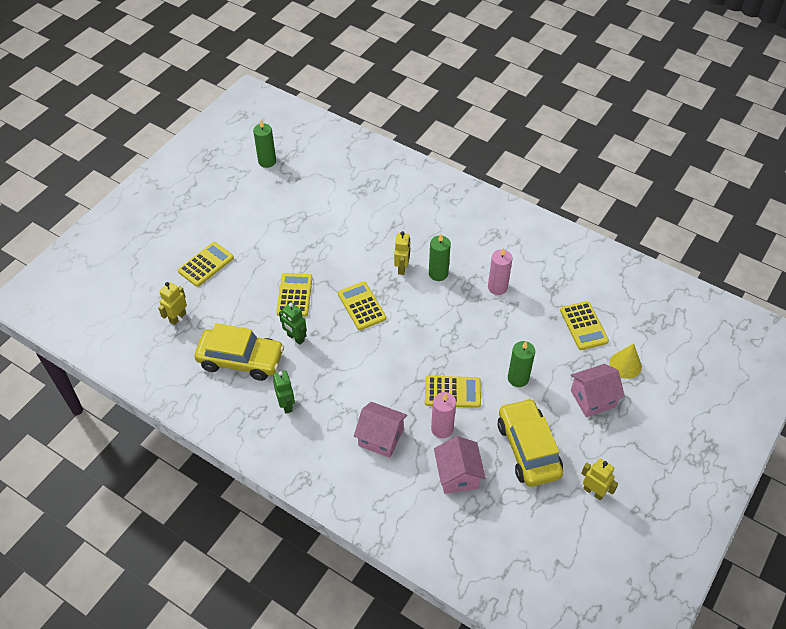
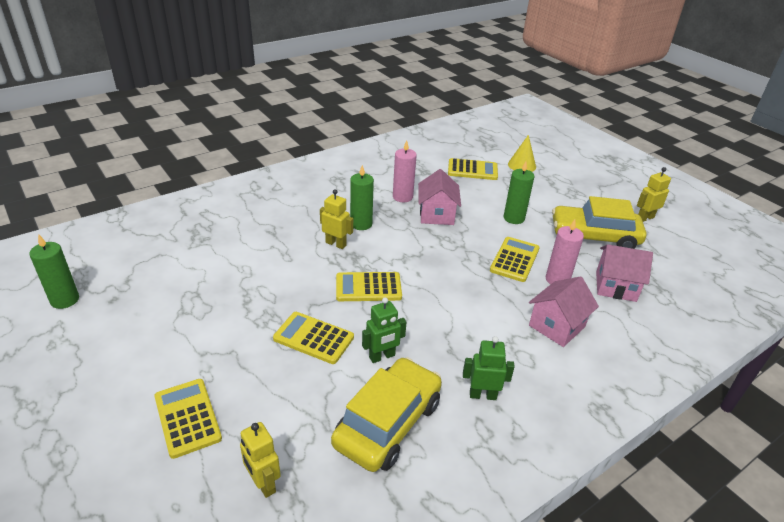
camera: 70 degrees left, 15 degrees down
(593, 398) = (550, 189): pink house -> pink house (437, 215)

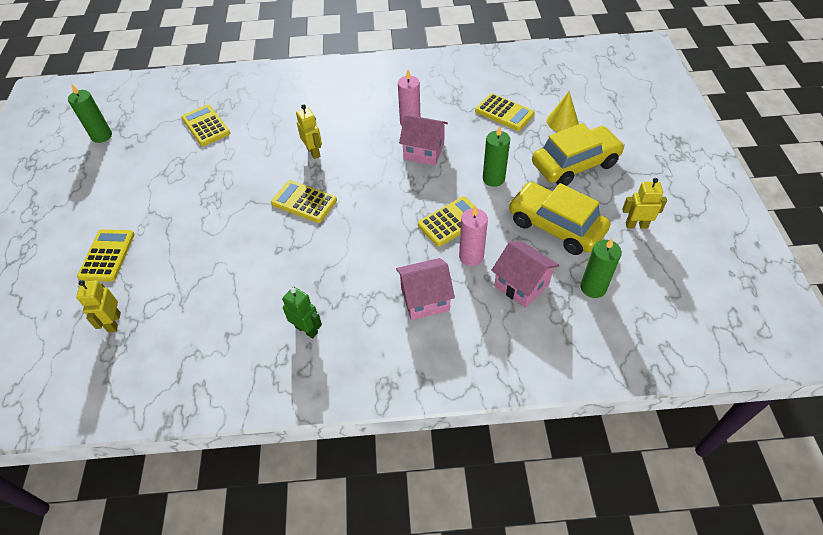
camera: 35 degrees right, 15 degrees up
(313, 338) = (229, 230): yellow calculator -> yellow calculator (206, 126)
(361, 224) = (350, 139): green candle -> green candle (593, 287)
(382, 356) = (263, 265): green robot -> none
(388, 423) = (221, 319): yellow car -> yellow car (575, 164)
(437, 215) = (424, 151): pink house -> pink house turned 75 degrees clockwise

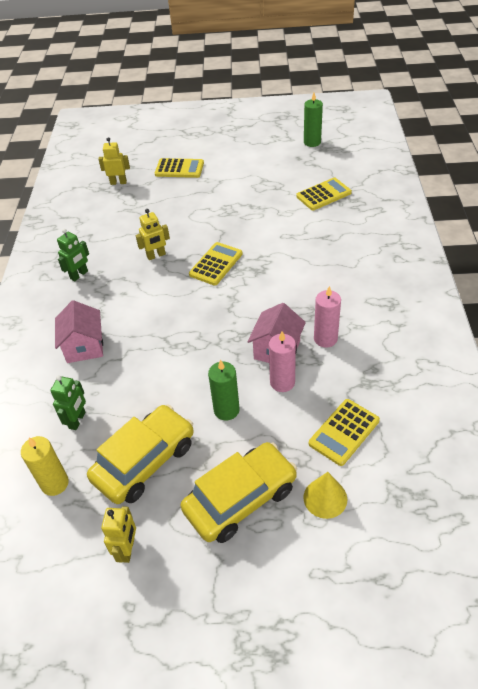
camera: 95 degrees right, 5 degrees down
(313, 152) = (282, 266): yellow robot -> yellow robot (156, 255)
(451, 222) = (170, 369): yellow calculator -> none
(471, 256) = (123, 382): pink candle -> pink candle (282, 382)
(521, 285) = (77, 420): pink house -> green robot
(575, 164) = (240, 499): yellow car -> yellow car turned 105 degrees counterclockwise
(593, 287) = (55, 483): green candle -> yellow candle

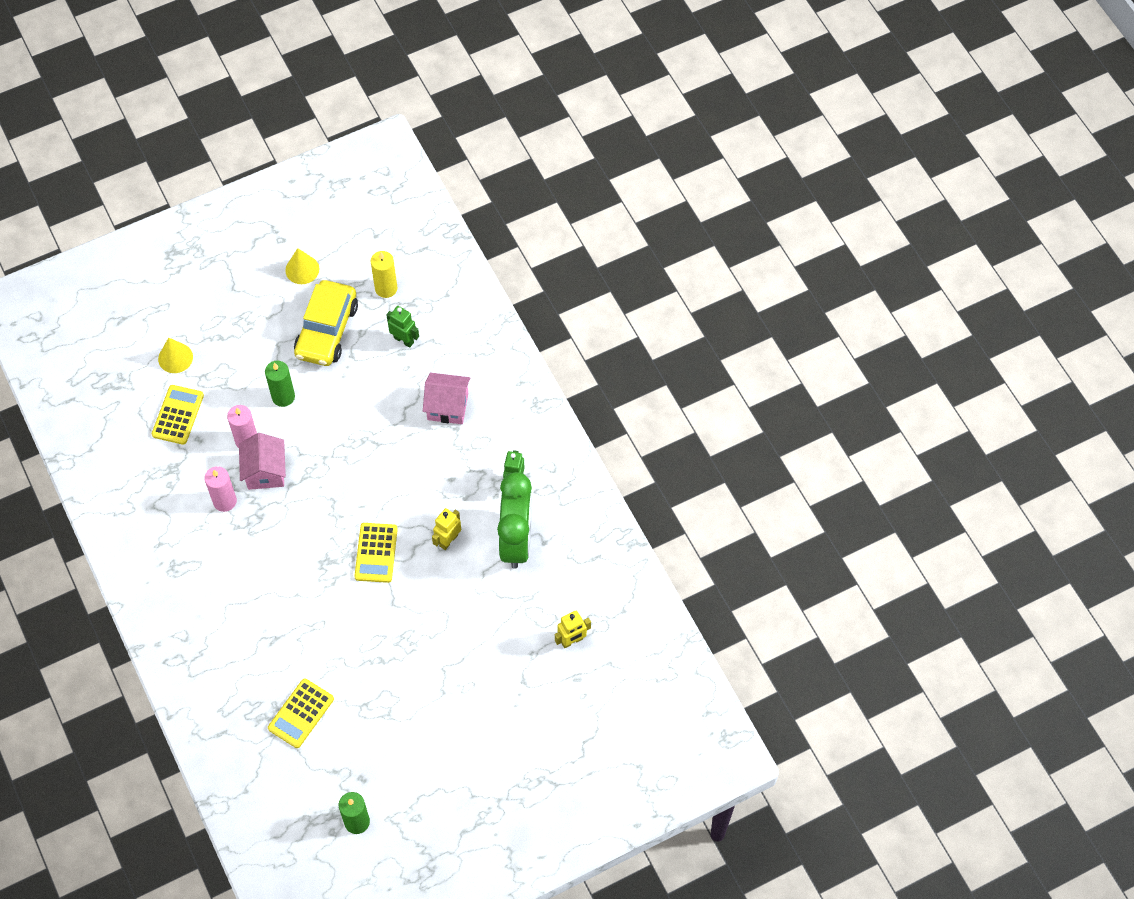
camera: 150 degrees right, 15 degrees up
(77, 420) = (404, 340): green robot -> green robot turned 135 degrees clockwise
(84, 346) = (447, 406): pink house -> pink house turned 45 degrees counterclockwise
(108, 241) = (516, 541): none -> green clock
(127, 549) = (302, 269): yellow robot -> yellow cone
(179, 169) = (509, 696): yellow calculator -> none
(240, 499) = (238, 332): yellow car -> none

